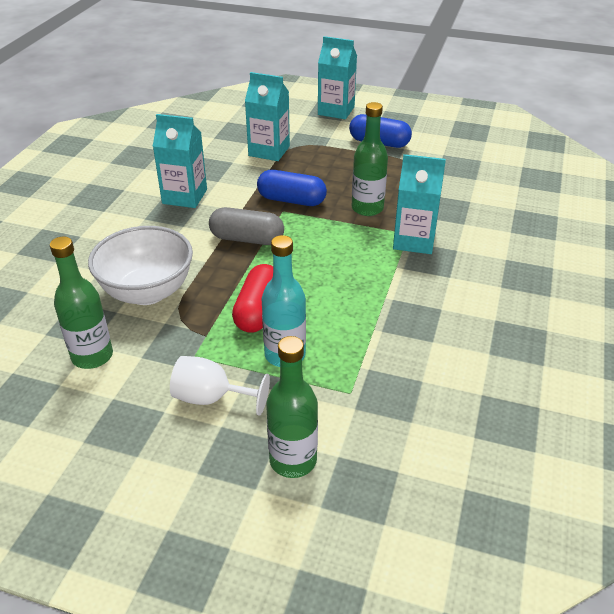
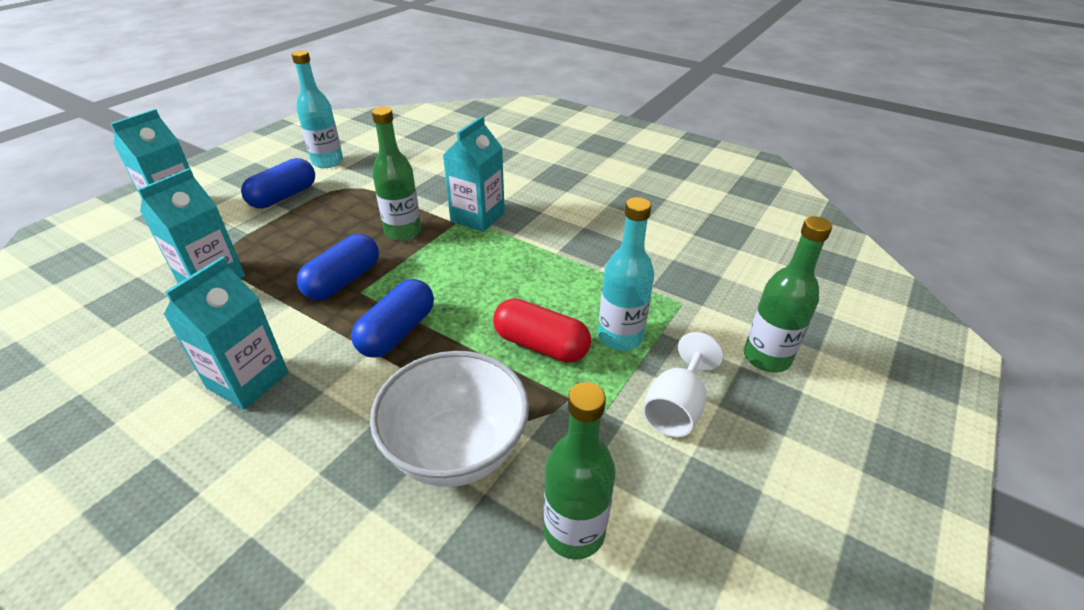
camera: 75 degrees left, 0 degrees up
(247, 239) = (397, 332): grey capsule -> blue capsule
(444, 144) = (327, 162): none -> turquoise bottle

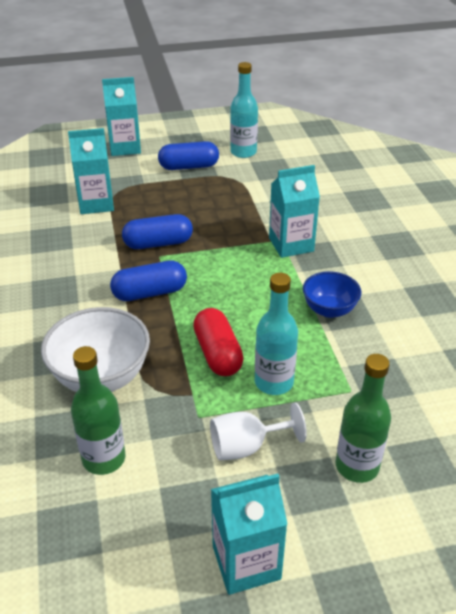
camera: 45 degrees right, 0 degrees up
(248, 380) = (53, 273): turquoise carton -> turquoise carton (246, 562)
(403, 232) = (230, 229): green bottle -> none
(580, 251) = (329, 310): none -> blue bowl

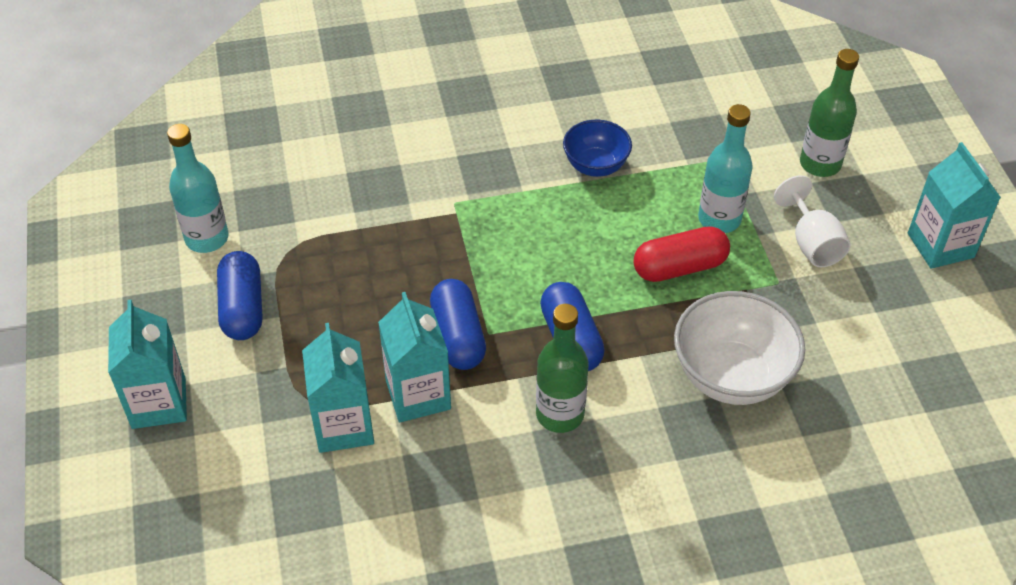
camera: 90 degrees left, 10 degrees up
(104, 459) = (850, 361): green bottle -> green bottle (560, 414)
(291, 244) = (464, 193): turquoise carton -> turquoise carton (418, 395)

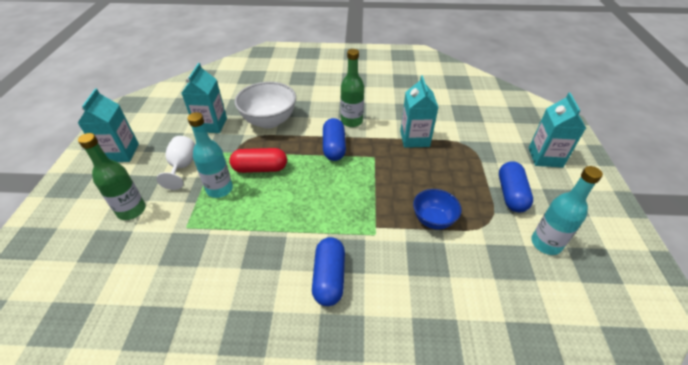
camera: 165 degrees left, 5 degrees down
(344, 426) = (450, 133): turquoise carton -> turquoise carton (211, 125)
(458, 336) = (390, 158): blue capsule -> blue capsule (329, 278)
(595, 166) = (270, 241): blue bowl -> blue bowl (433, 220)

